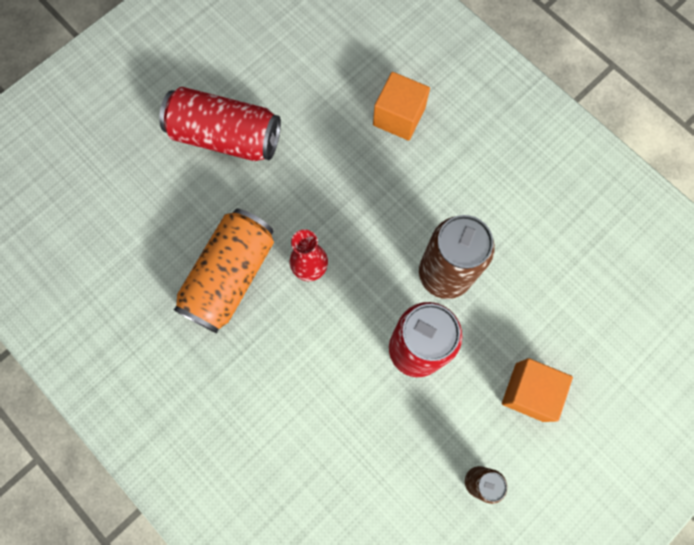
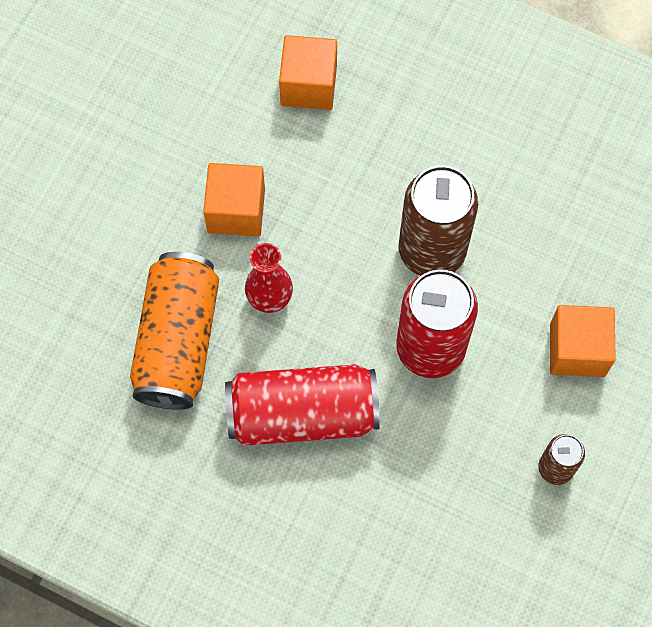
camera: 20 degrees left, 5 degrees down
(226, 136) = (106, 178): red can -> red can (302, 414)
(310, 193) = (236, 210): none -> orange cube

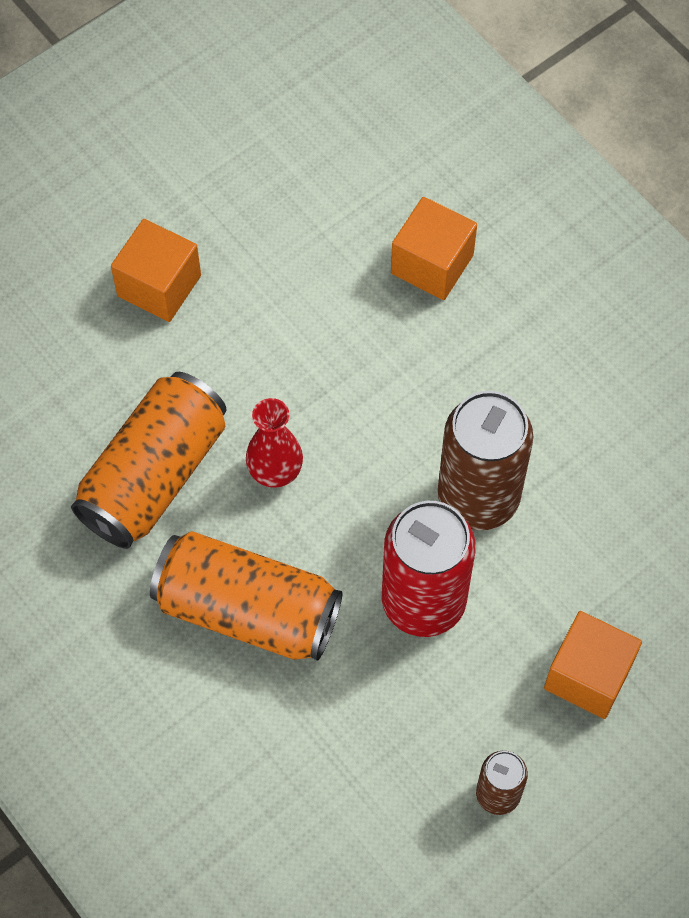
camera: 25 degrees right, 5 degrees down
(236, 210) = (286, 364): orange cube -> orange cube (159, 286)
(302, 414) = (247, 610): red can -> orange can

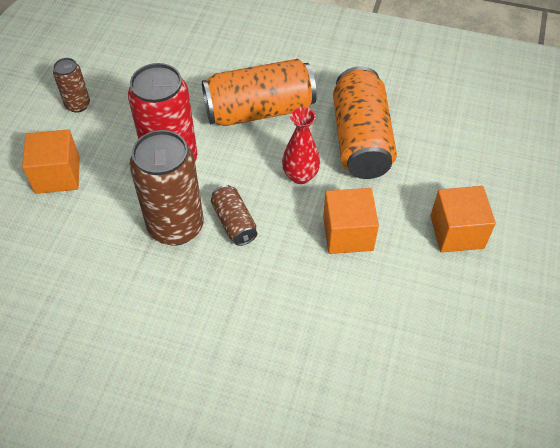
camera: 145 degrees right, 10 degrees down
(404, 458) = (234, 222): none -> brown can
(432, 264) = (307, 351): orange cube -> orange cube (348, 233)

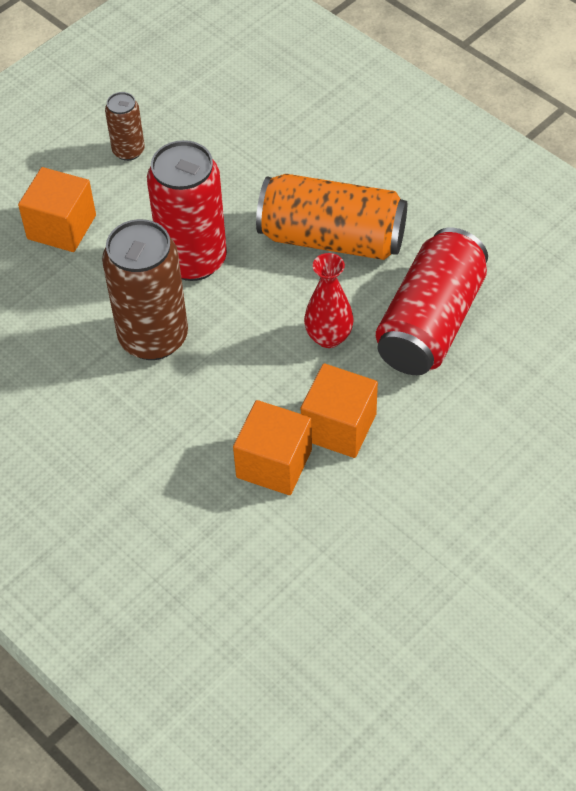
camera: 30 degrees right, 0 degrees up
(234, 222) = (219, 360): brown can -> none
(360, 139) = (430, 322): orange can -> red can
(456, 232) = (469, 479): orange cube -> orange cube (274, 463)

